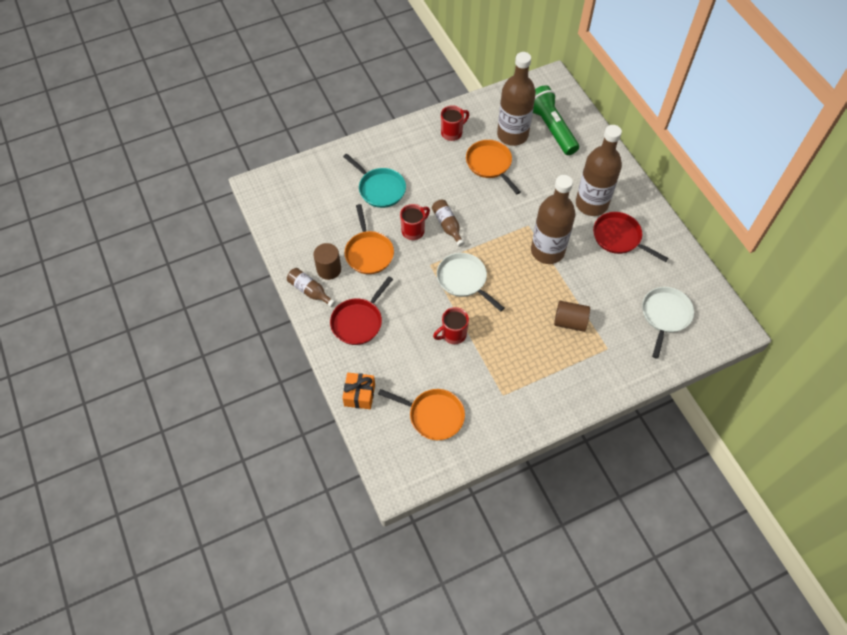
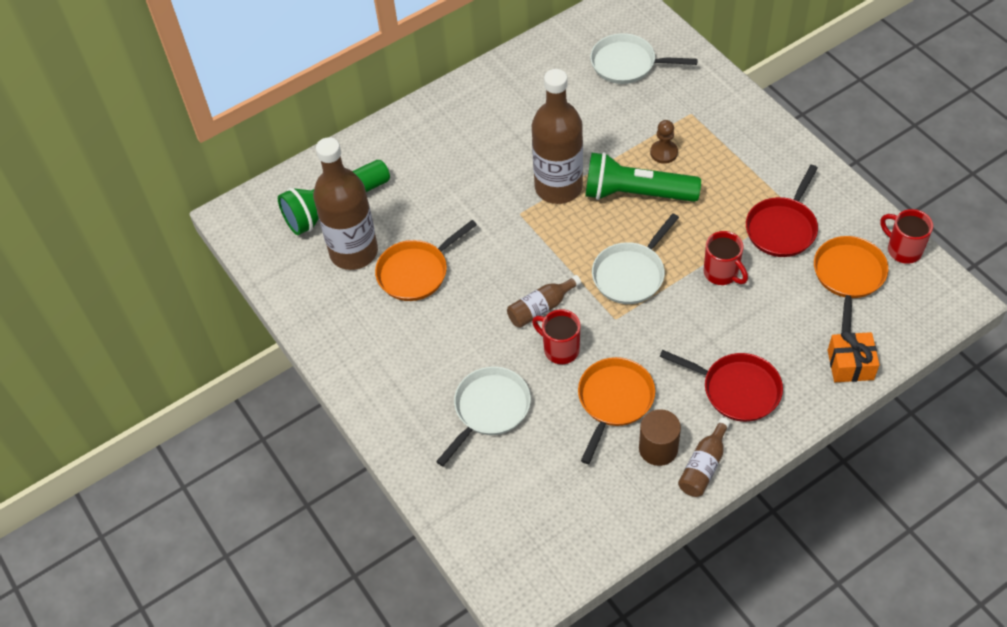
camera: 95 degrees left, 5 degrees down
(369, 252) = (614, 401): orange pan -> orange pan turned 45 degrees counterclockwise
(380, 189) = (489, 409): turquoise pan -> white pan
(452, 133) = (359, 330): red mug -> red mug (903, 249)
(534, 296) = (635, 193): none -> green flashlight
(570, 322) = (664, 153): brown cylinder -> brown pawn
(591, 204) = (468, 148): brown bottle -> none
(619, 237) = (518, 115): red pan -> red pan (782, 228)

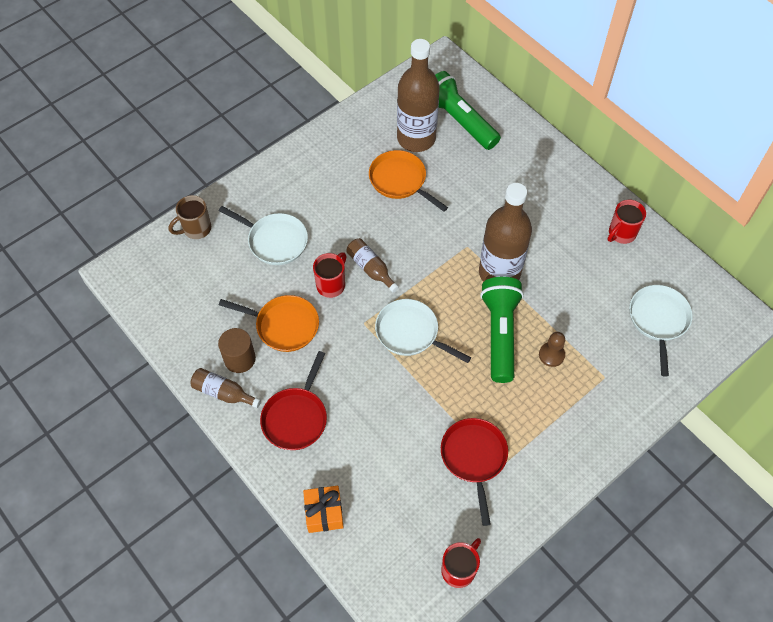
camera: 80 degrees right, 5 degrees up
(459, 503) = (196, 229): none -> brown mug
(722, 273) = (417, 405): red mug -> red mug (621, 233)
(782, 228) = (474, 458): red pan -> red pan turned 60 degrees clockwise
(848, 276) = (423, 516): orange pan -> none

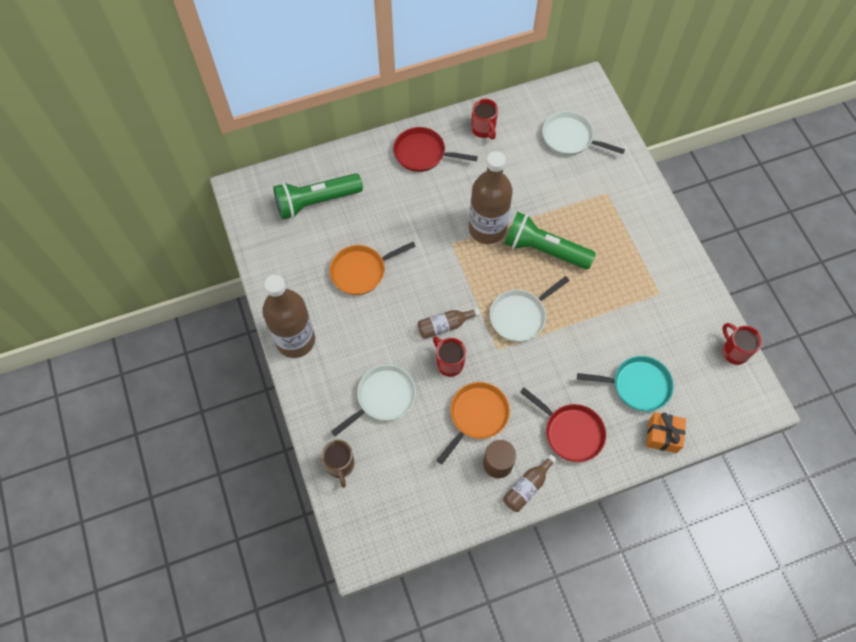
camera: 70 degrees left, 5 degrees up
(374, 471) = (637, 385): none -> turquoise pan
(416, 138) = (320, 242): brown bottle -> brown bottle (295, 340)
(474, 458) = (647, 308): red pan -> red pan (423, 153)
(551, 355) = (575, 221): brown pawn -> none

